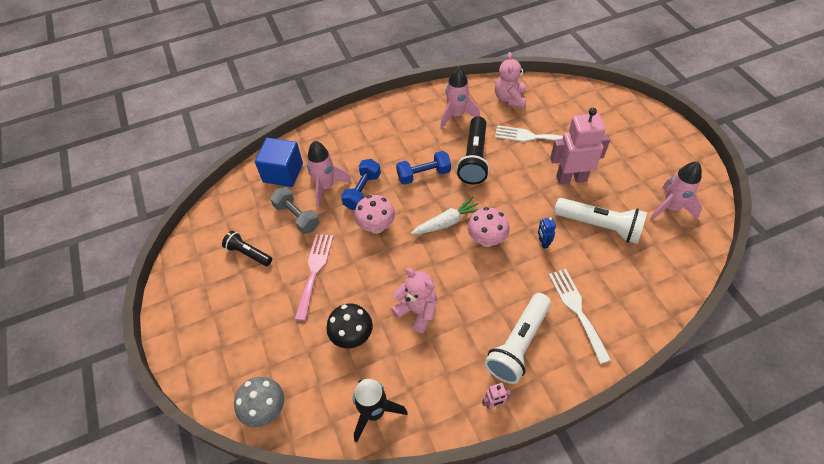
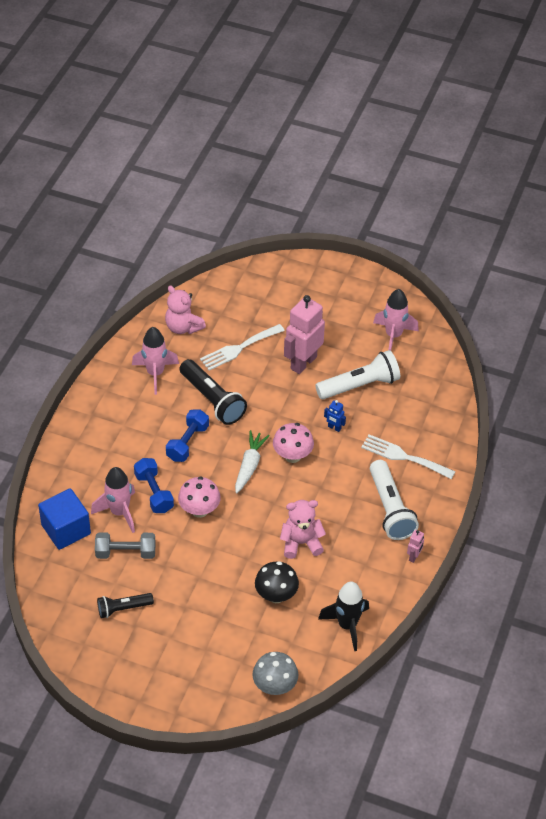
camera: 50 degrees left, 5 degrees down
(314, 271) = (193, 578): pink fork -> none

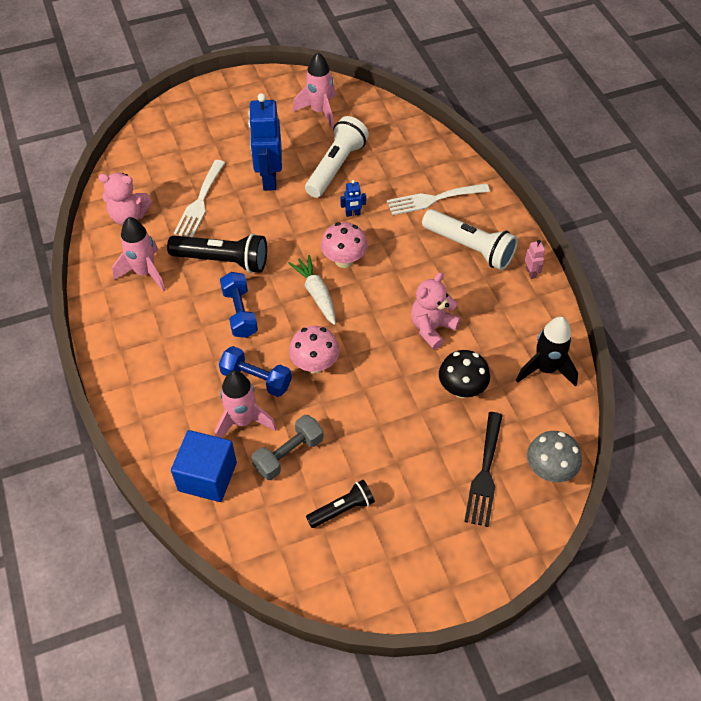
camera: 40 degrees left, 5 degrees up
(123, 608) = (342, 509): black flashlight -> black flashlight turned 150 degrees counterclockwise
(231, 656) = (485, 474): none -> black fork
(303, 363) = (269, 179): pink robot -> blue robot

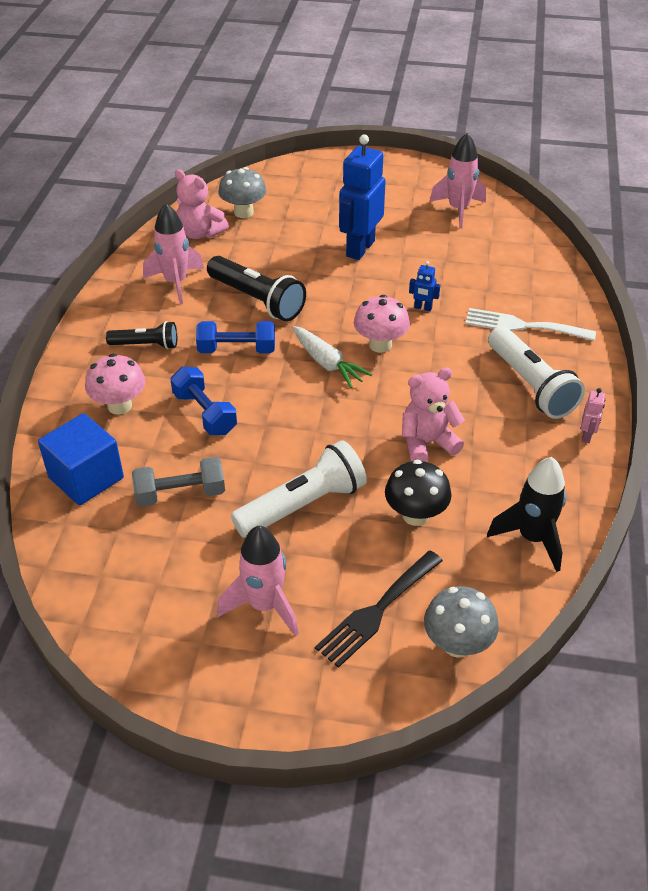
camera: 30 degrees right, 10 degrees down
(150, 181) = (243, 212): none -> grey mushroom
(200, 202) = (275, 245): white fork -> none
(240, 313) = (237, 350): blue dumbbell -> blue dumbbell turned 75 degrees clockwise
(243, 421) = (160, 444): pink rocket -> pink rocket (264, 606)
(315, 364) = (274, 425): pink mushroom -> pink mushroom (119, 406)
(316, 294) = (327, 363): white carrot -> white carrot turned 135 degrees clockwise
(336, 167) = (438, 261): white flashlight -> white flashlight (303, 505)
(342, 509) = (192, 571): black flashlight -> black flashlight (146, 345)

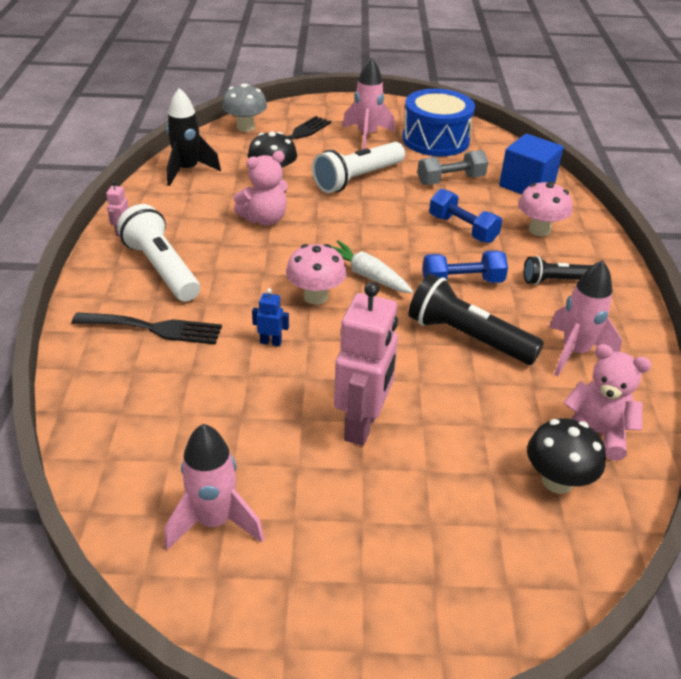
camera: 170 degrees right, 5 degrees down
(161, 587) = (435, 140): none -> blue drum
(243, 212) = (557, 481): grey mushroom -> black mushroom
(360, 248) = (362, 425): blue robot -> pink robot
(522, 326) = (154, 328): white fork -> black fork

